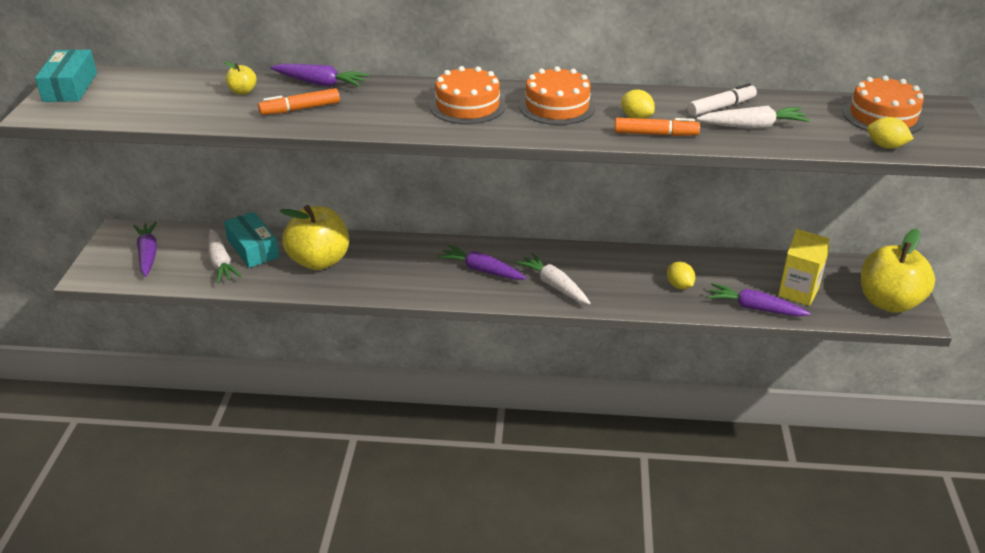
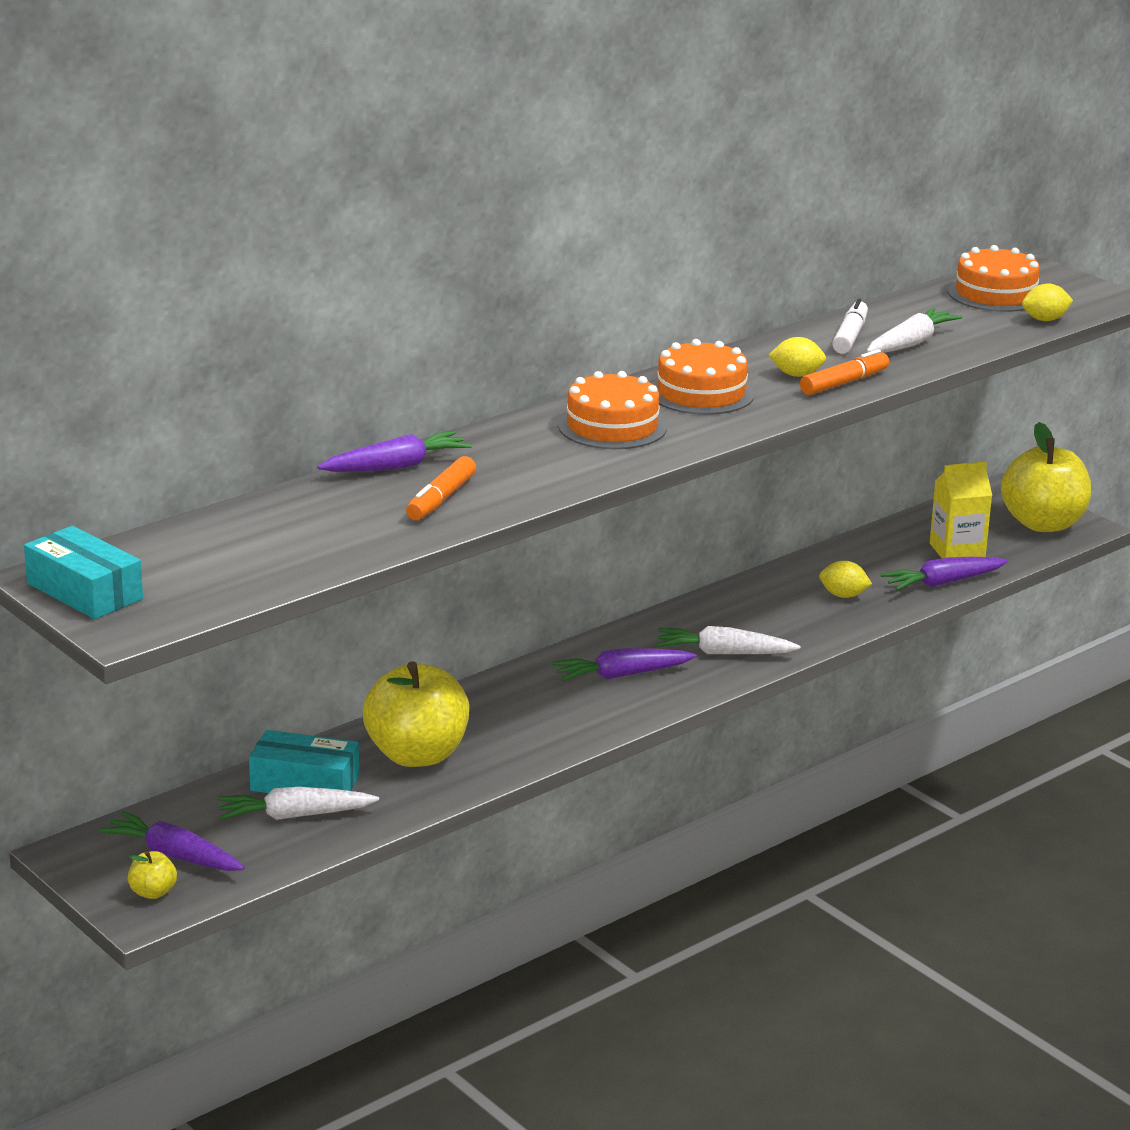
camera: 45 degrees left, 10 degrees down
(221, 262) = (294, 816): white carrot -> white carrot turned 150 degrees clockwise
(243, 92) = (326, 509): yellow apple -> yellow apple (153, 892)

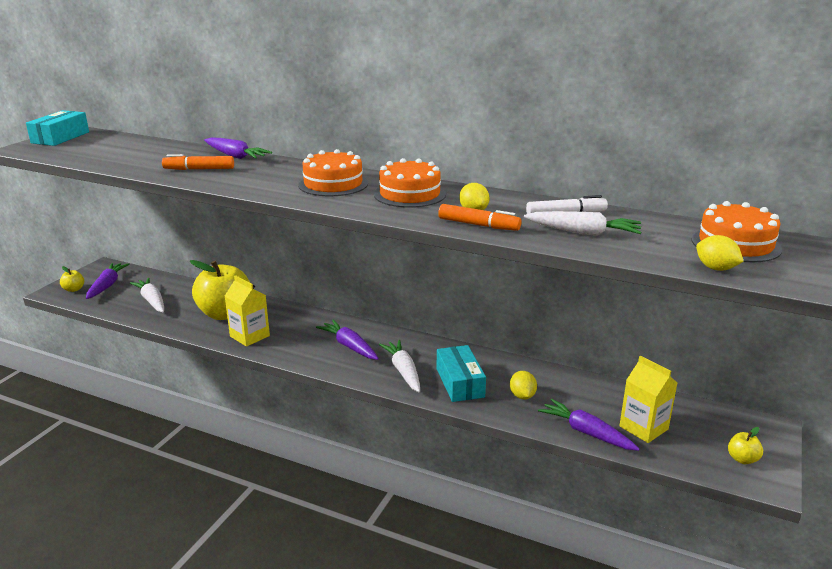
camera: 65 degrees right, 0 degrees up
(305, 783) = (184, 296): turquoise box -> turquoise box (460, 382)
(517, 745) = (249, 336): none -> yellow carton
(1043, 524) = (742, 459): yellow apple -> yellow apple, size x0.42

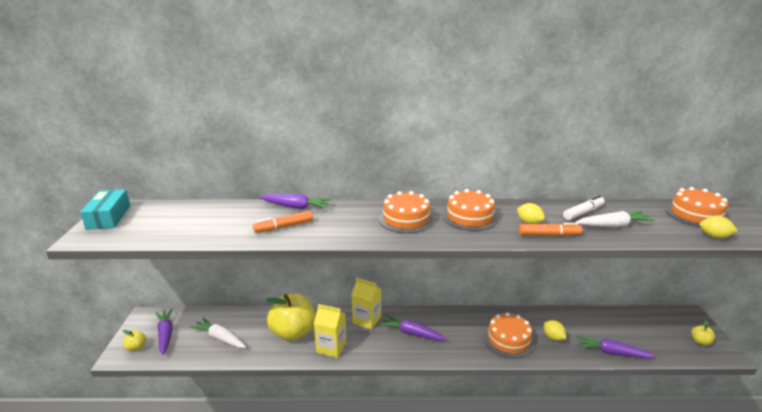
camera: 25 degrees left, 0 degrees up
(403, 371) = (466, 343): white carrot -> none
(460, 382) = (508, 340): turquoise box -> orange cake
(643, 428) = (636, 338): yellow carton -> yellow carton (366, 320)

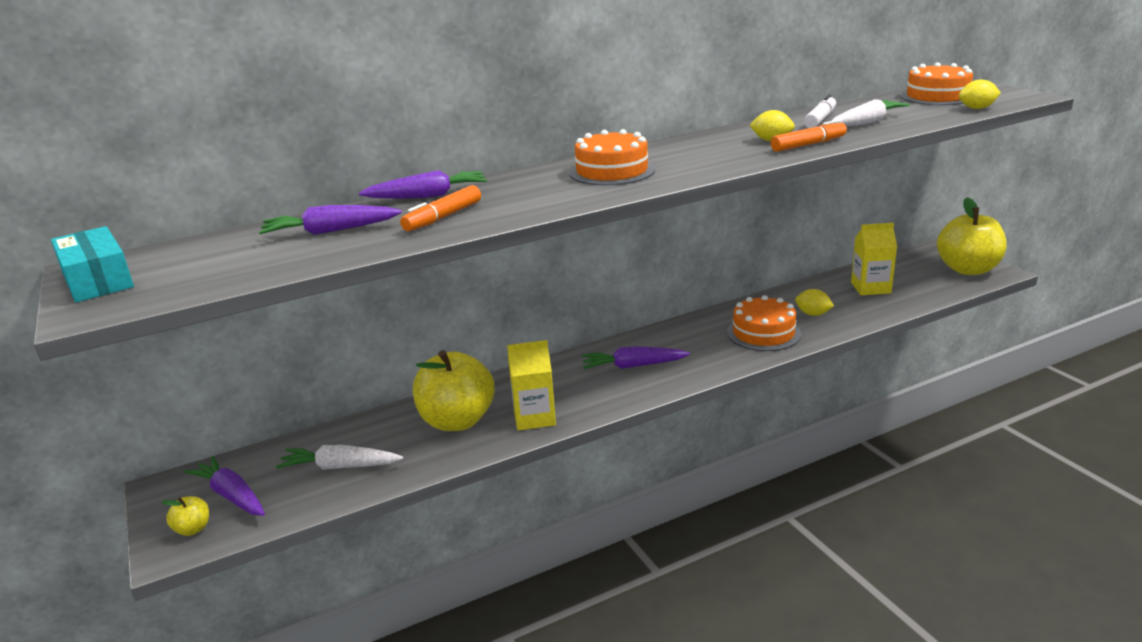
camera: 25 degrees left, 0 degrees up
(366, 320) = (555, 372): yellow carton -> yellow carton (870, 288)
(469, 217) = (692, 151): orange cake -> none
(612, 353) = (889, 307): purple carrot -> purple carrot (330, 231)
(700, 342) = (968, 269): yellow apple -> yellow apple, size x2.39

